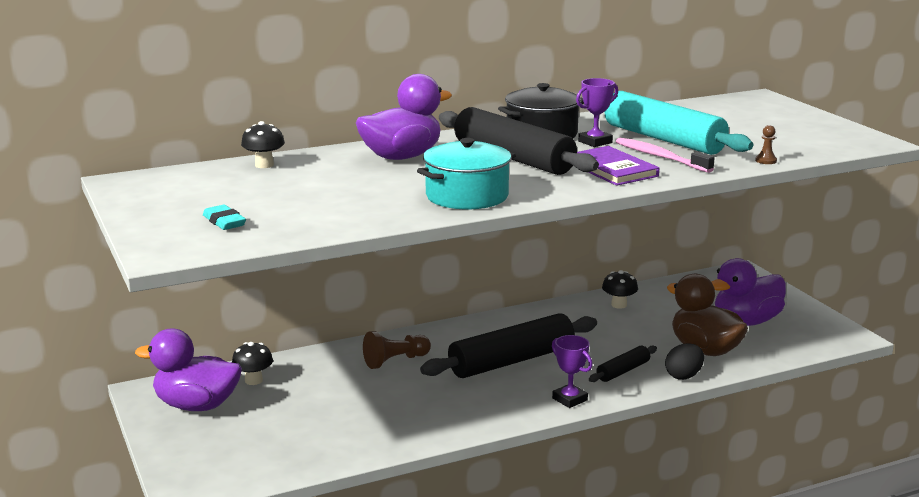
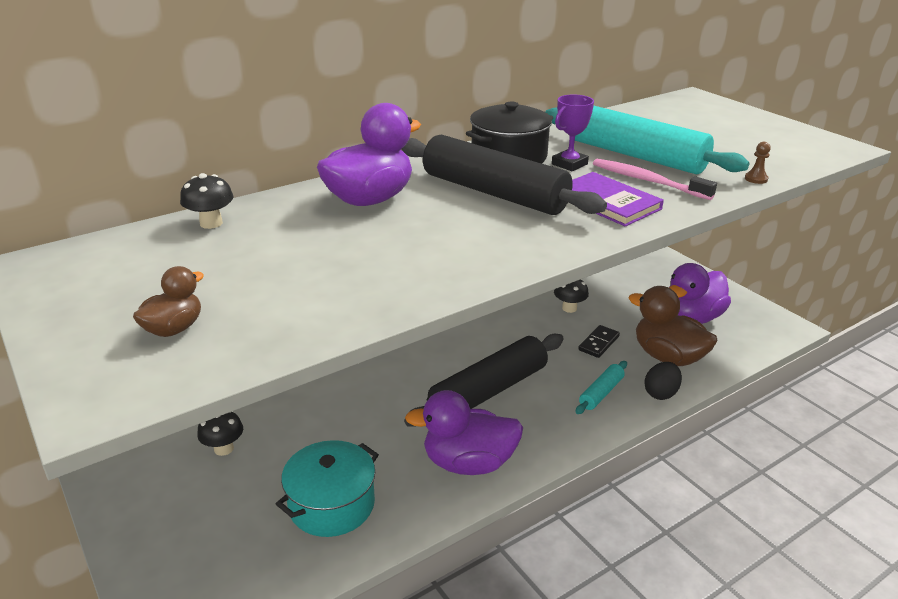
camera: 10 degrees left, 10 degrees up
(197, 405) = (164, 495): purple duck -> purple duck (468, 463)
(224, 222) = (174, 329): turquoise eraser -> brown duck
(395, 361) = (371, 404): brown pawn -> none
(467, 196) = (466, 257): turquoise pot -> turquoise pot (331, 504)
(569, 399) = (561, 438): purple trophy -> none
(623, 371) = (601, 393): black rolling pin -> turquoise rolling pin
(637, 334) = (599, 343): none -> black domino

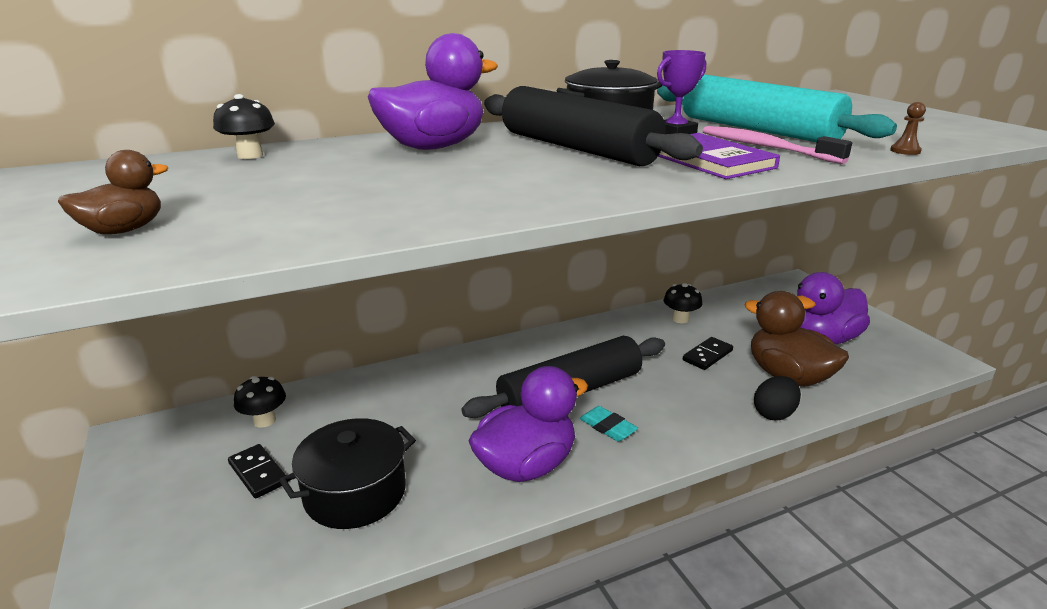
camera: 10 degrees right, 5 degrees down
(239, 498) = (258, 473): none -> black domino
(331, 504) = (355, 493): turquoise pot -> black pot
(468, 463) = (526, 465): purple duck -> purple duck turned 135 degrees clockwise
(528, 421) = (608, 427): none -> turquoise eraser
(601, 393) = (701, 406): turquoise rolling pin -> none

